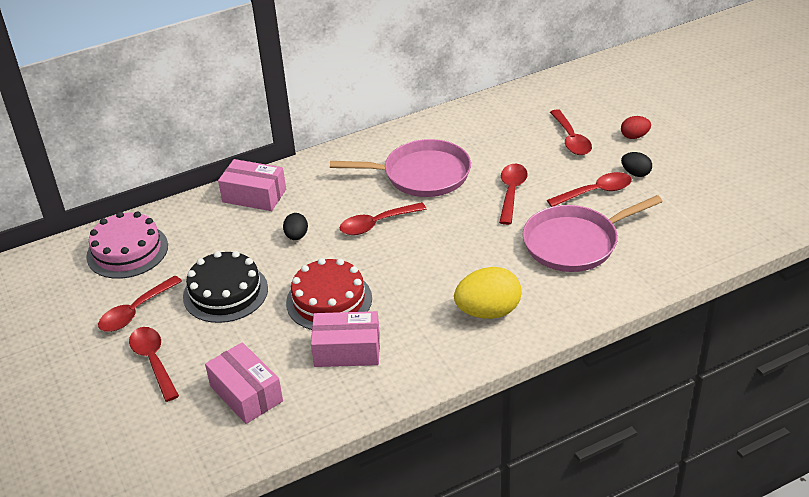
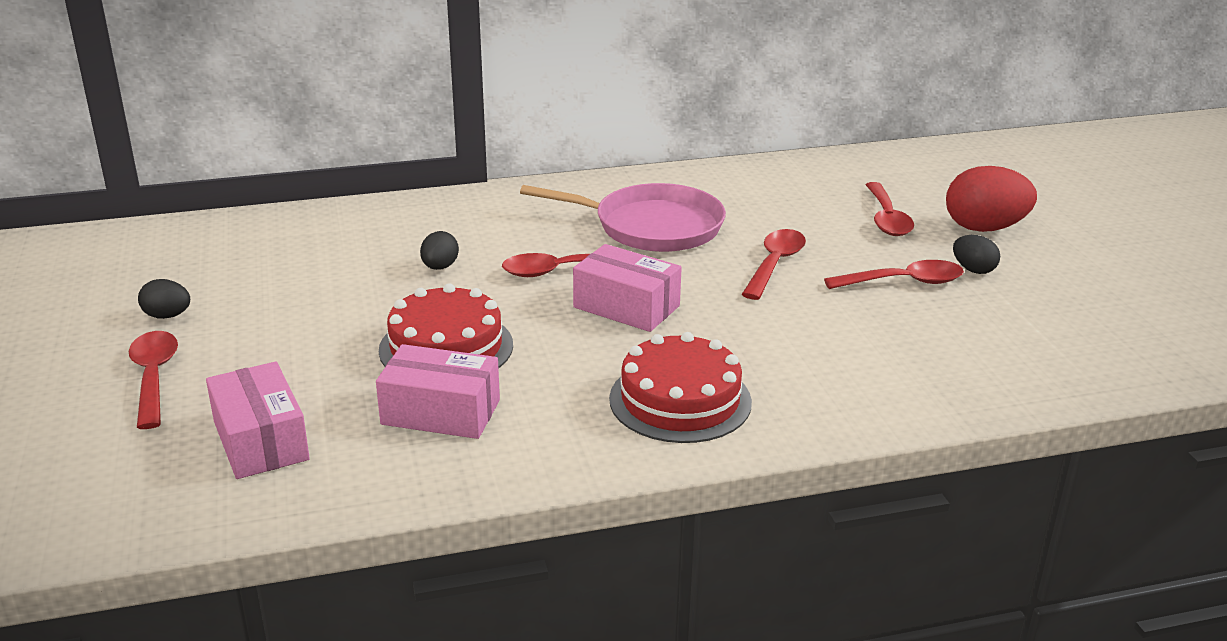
camera: 10 degrees right, 10 degrees down
(127, 251) = (201, 248): pink cake -> none
(135, 311) = (167, 316): red spoon -> black egg
(225, 292) = (304, 314): black cake -> none
(254, 195) = (406, 215): pink box -> pink box (626, 306)
(488, 312) = (680, 400): yellow egg -> red cake
(574, 243) = (849, 337): pink pan -> none
(634, 136) = (984, 228): red egg -> red egg, size x1.89

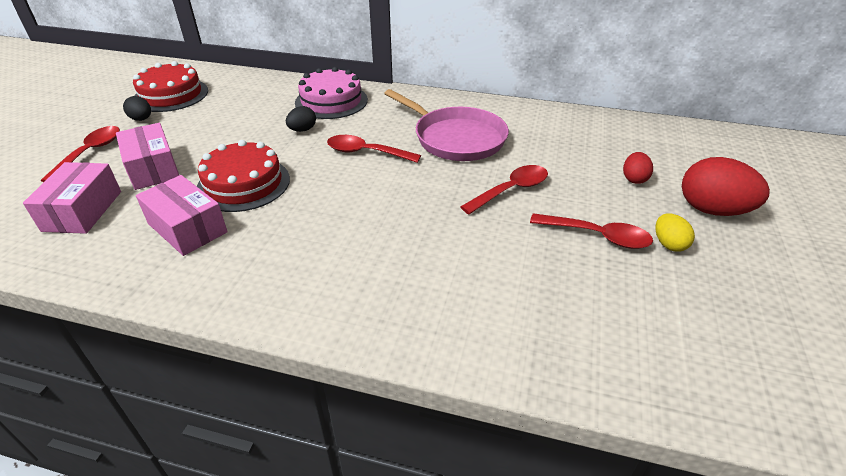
camera: 30 degrees right, 10 degrees up
(432, 223) = (331, 101): none -> pink cake
(626, 306) = (377, 191): pink box -> pink box (153, 168)
(680, 400) = (332, 276): red cake -> red cake (171, 95)
(887, 219) = (634, 179): red spoon -> red egg
(973, 270) = (669, 244): black egg -> yellow egg

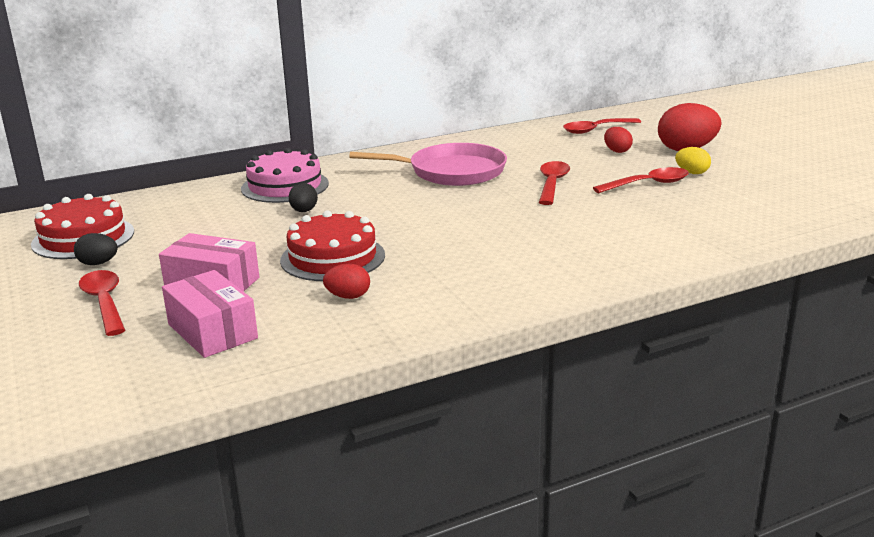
camera: 40 degrees left, 15 degrees down
(187, 228) = (348, 296): pink box -> red egg
(366, 152) = (397, 204): red spoon -> red spoon (596, 130)

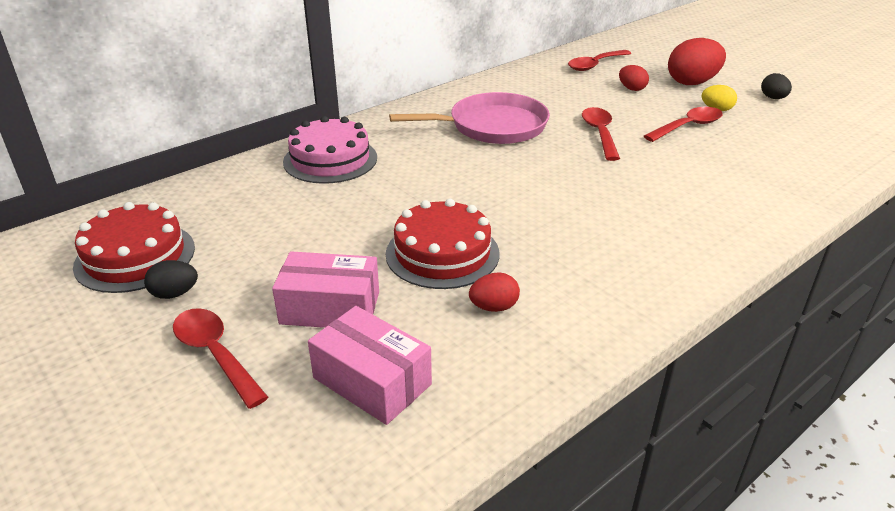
camera: 15 degrees left, 10 degrees up
(304, 211) = (371, 192): black egg -> black egg (773, 98)

